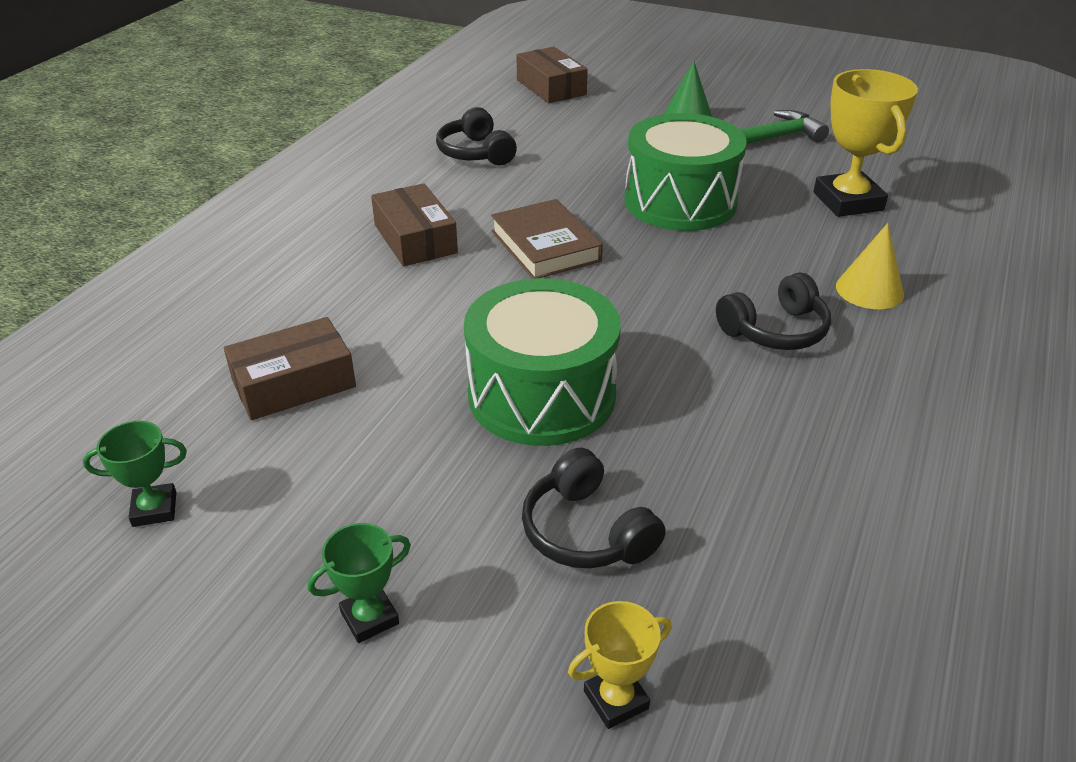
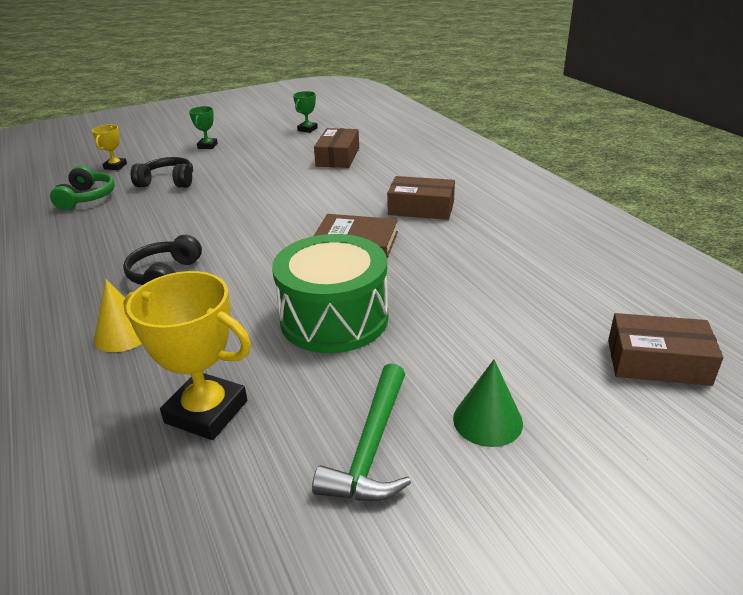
camera: 130 degrees right, 5 degrees down
(476, 153) = (524, 264): black headphones -> none
(541, 395) = (242, 198): green drum -> none
(759, 597) = (87, 198): none -> green headphones

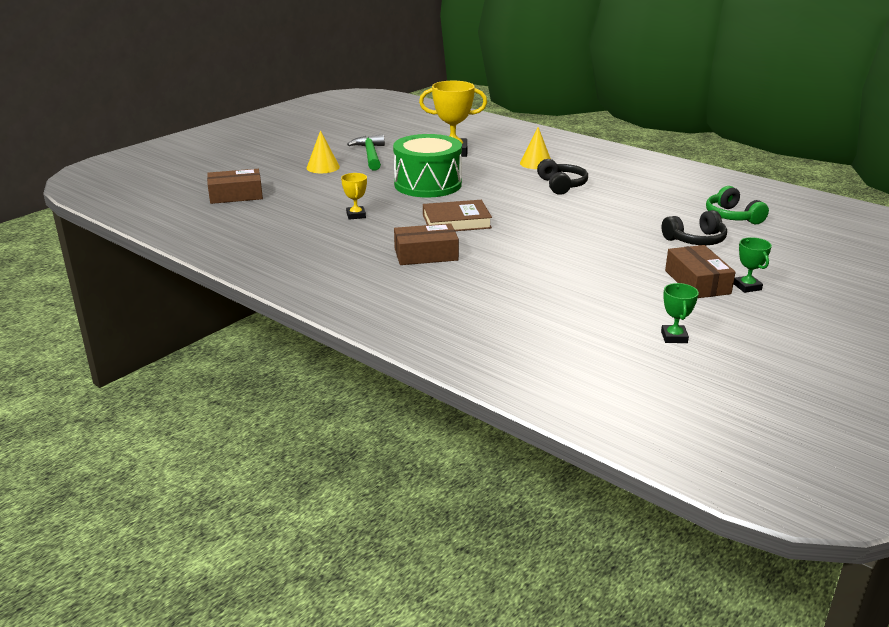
camera: 155 degrees right, 5 degrees down
(115, 166) = (784, 246): yellow trophy -> yellow trophy (356, 215)
(338, 157) = (571, 297): brown box -> brown box (697, 282)
(487, 420) = (323, 167): green cone -> yellow cone

